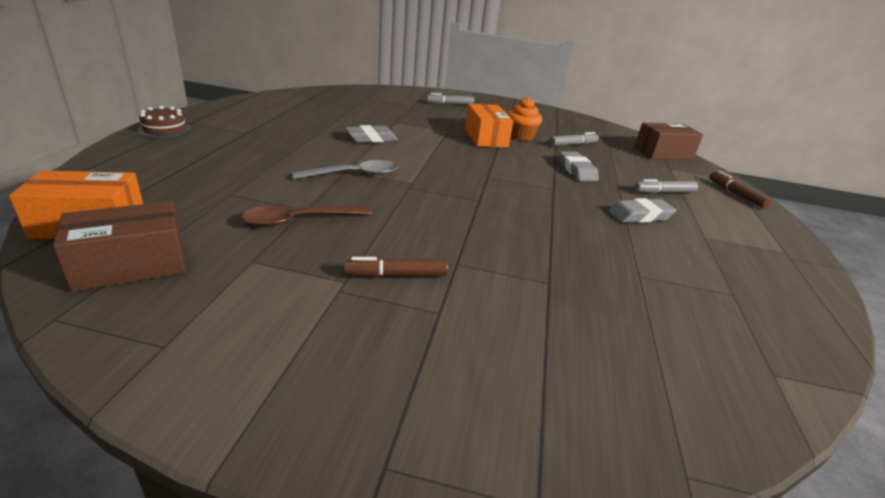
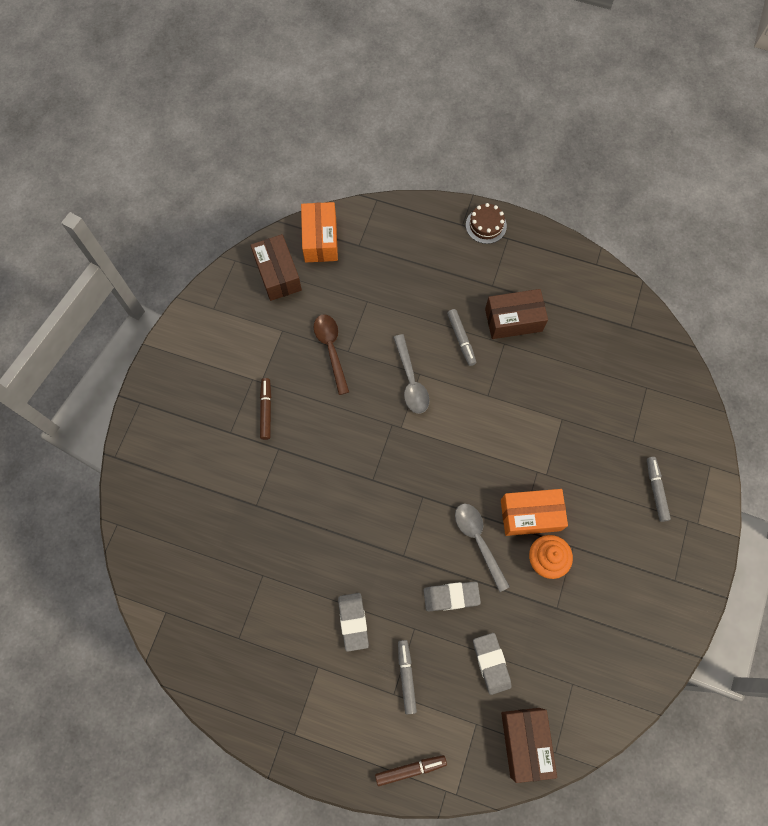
camera: 100 degrees right, 40 degrees up
(291, 128) = (513, 320): none -> brown box
(371, 138) = (501, 393): grey eraser -> grey eraser (491, 663)
(519, 157) = (478, 541): none -> grey spoon
(573, 144) = (532, 622): grey marker -> grey marker (461, 339)

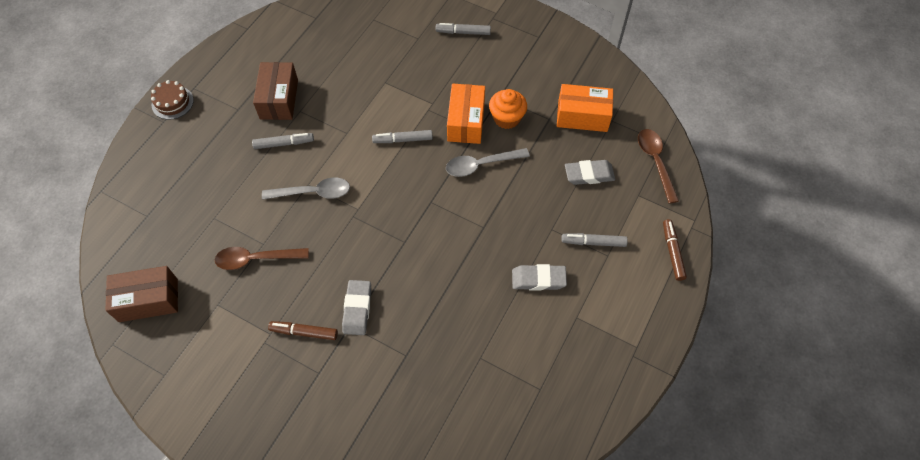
camera: 80 degrees left, 10 degrees down
(320, 239) = (124, 251): orange box -> orange box (582, 116)
(451, 596) = (527, 195): grey eraser -> grey eraser (357, 309)
(491, 453) = (403, 140): none -> grey marker
(525, 742) = (655, 162): brown box -> brown spoon

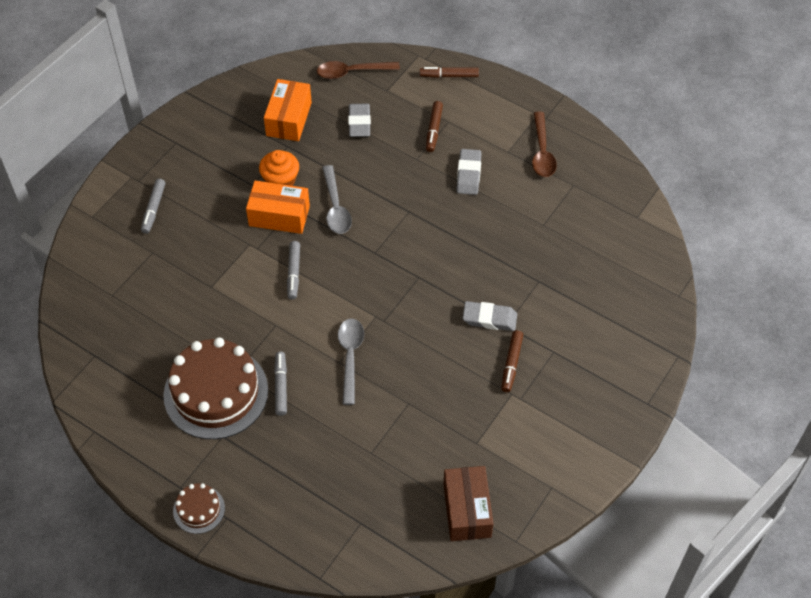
camera: 85 degrees left, 5 degrees down
(256, 259) = (426, 409): brown spoon -> brown spoon (542, 152)
(279, 99) = (216, 392): brown box -> brown cake
(593, 242) = (434, 130): grey marker -> brown marker

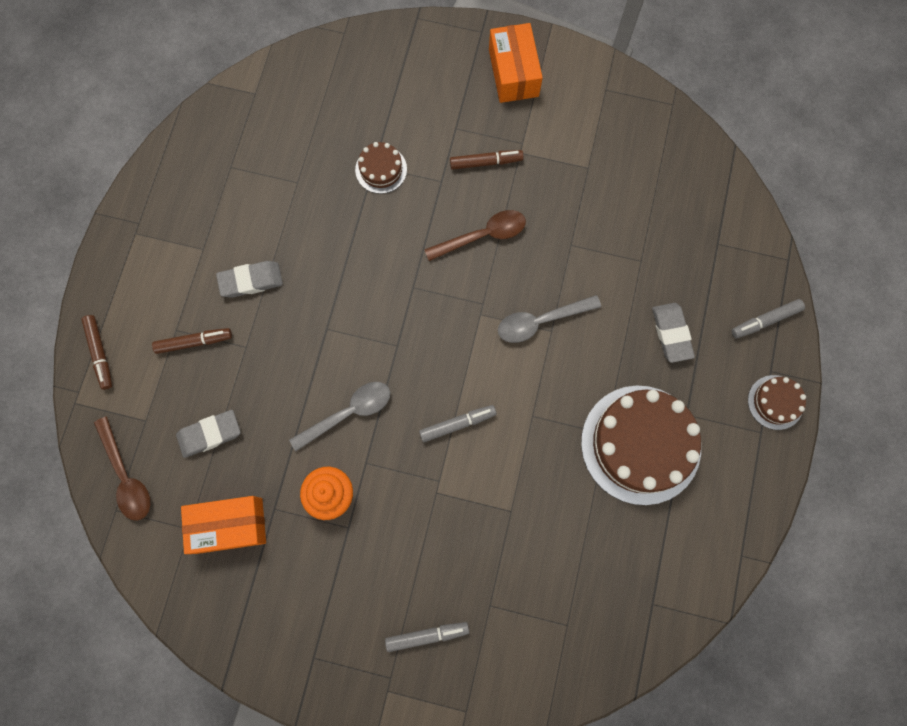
camera: 110 degrees left, 20 degrees up
(279, 216) = (383, 474): orange box -> orange box (513, 73)
(281, 386) = (604, 379): grey marker -> grey marker (765, 321)
(467, 510) = (662, 154): brown box -> none
(489, 319) = (439, 199): grey eraser -> grey eraser (671, 333)
(533, 285) = (381, 169): none -> brown cake
(542, 152) = (192, 212): brown spoon -> brown spoon (482, 236)

